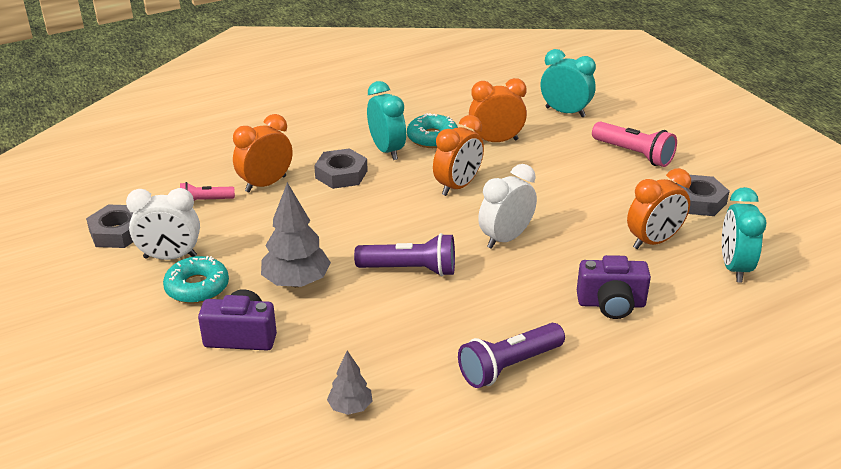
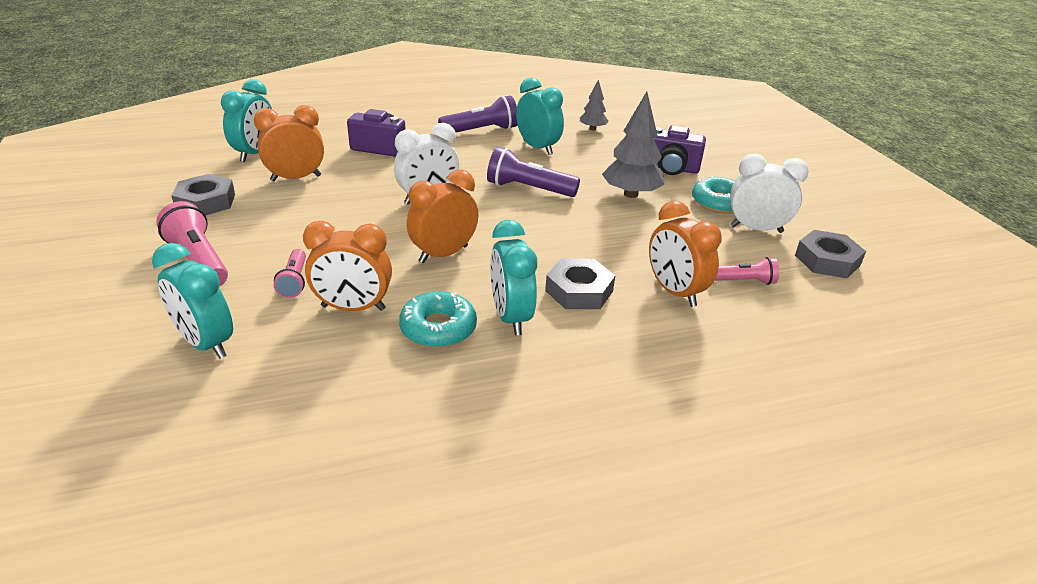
camera: 170 degrees left, 0 degrees up
(266, 184) = (675, 292): orange clock -> orange clock turned 90 degrees clockwise
(420, 344) = (537, 148): none -> turquoise clock
(551, 151) = (294, 281): none -> pink flashlight

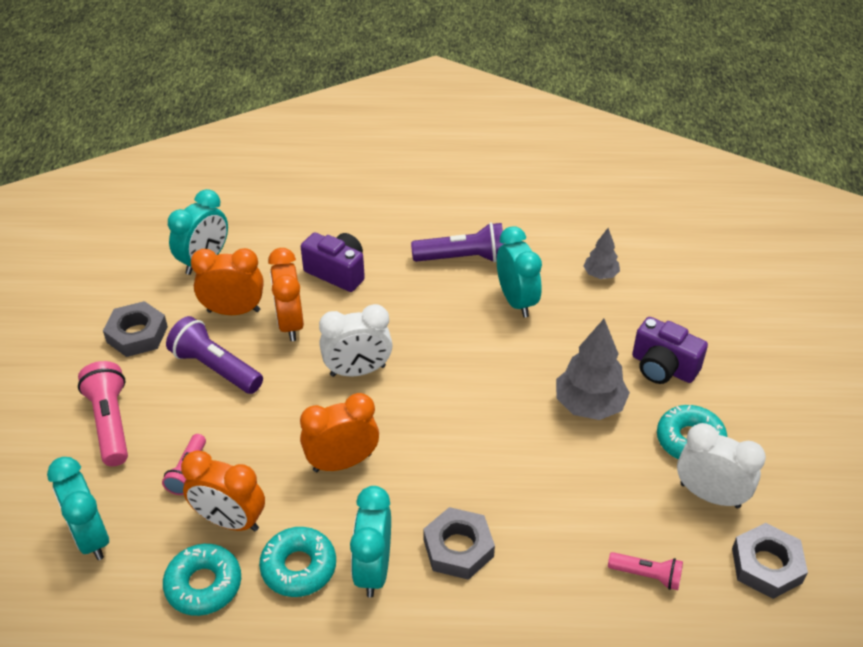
camera: 20 degrees right, 10 degrees up
(346, 357) = (204, 585): none -> turquoise donut
(528, 189) = (474, 374): purple flashlight -> purple flashlight (215, 368)
(675, 292) = (560, 573): orange clock -> orange clock (290, 323)

